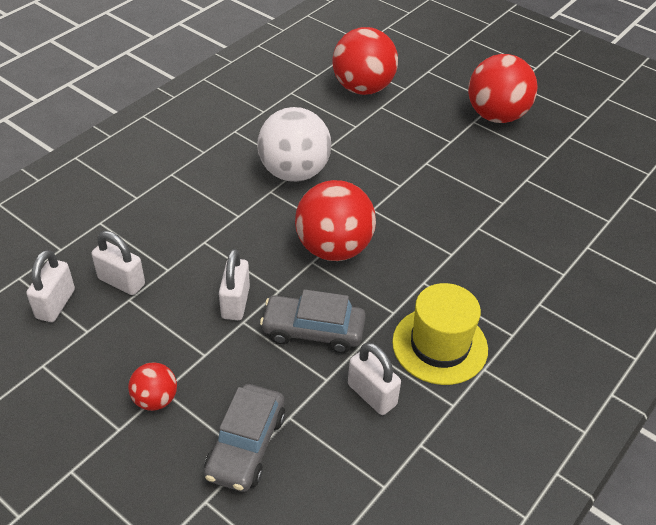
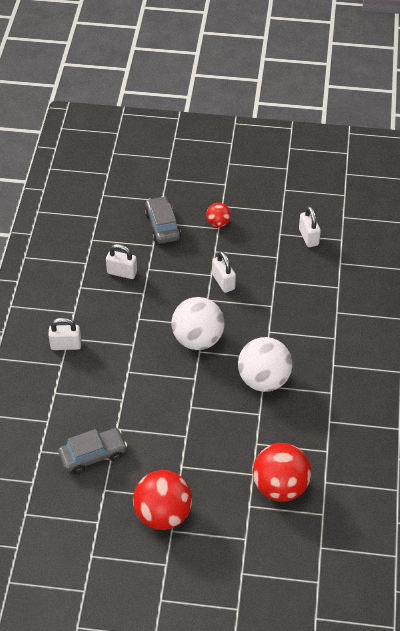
camera: 150 degrees right, 5 degrees up
(121, 281) = (290, 263): white padlock -> white padlock (66, 345)
(313, 331) = (172, 287): grey car -> grey car (93, 455)
(333, 248) = (198, 339): red ball -> white ball
(439, 345) = (103, 312): yellow hat -> none

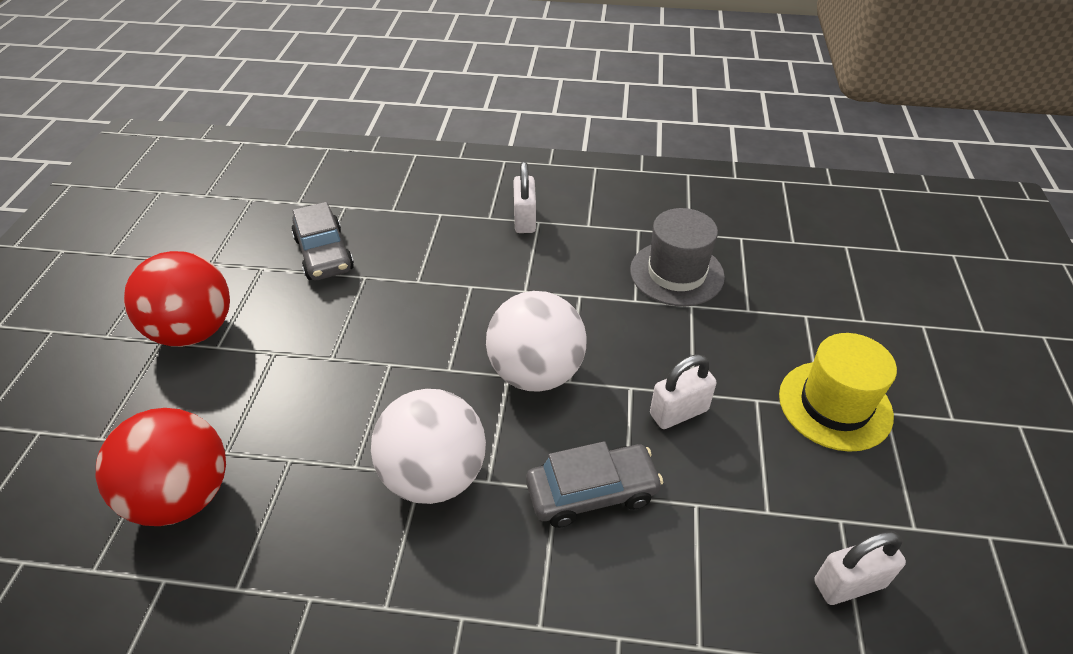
camera: 90 degrees right, 5 degrees down
(122, 272) = (676, 273): white padlock -> grey hat
(162, 226) = (799, 321): grey car -> grey car (592, 492)
(218, 223) = (835, 405): red ball -> yellow hat

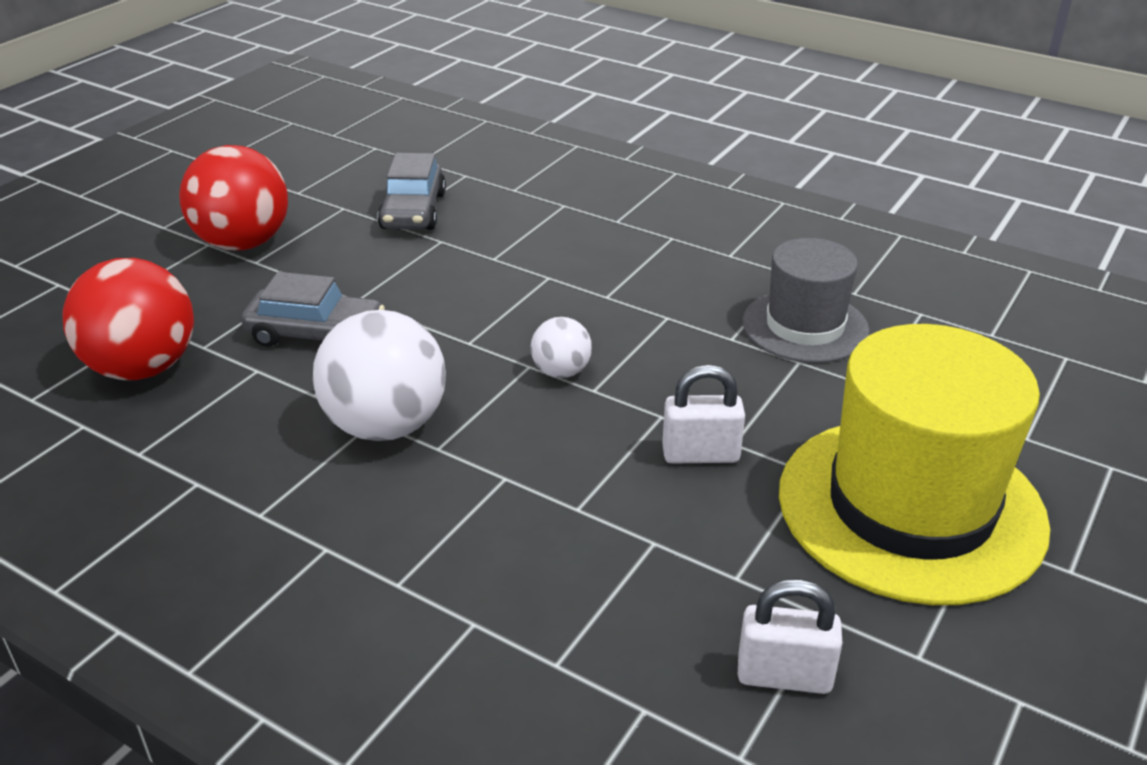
camera: 25 degrees right, 10 degrees down
(524, 220) = (656, 232): white padlock -> none
(536, 373) = (561, 372): white ball -> white ball, size x0.51
(592, 492) = (542, 492): grey car -> grey car (316, 334)
(835, 405) = (910, 507): yellow hat -> yellow hat, size x1.72

